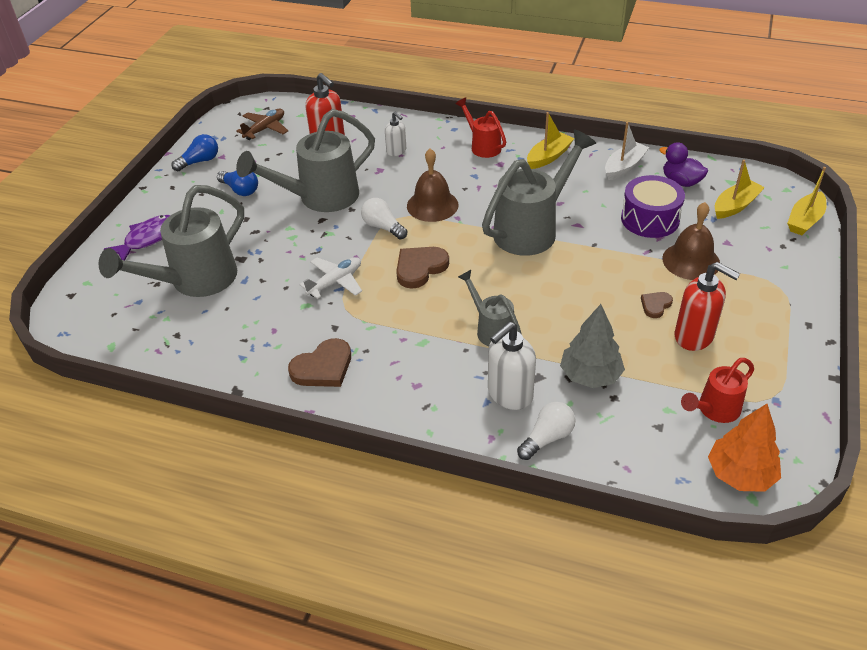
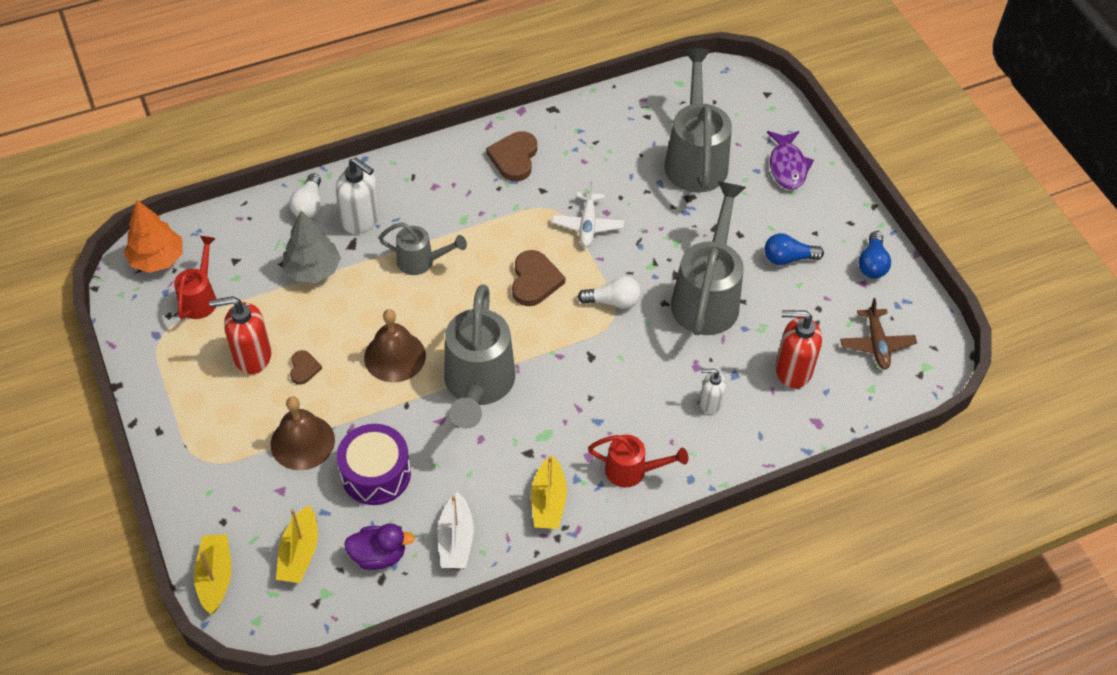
camera: 135 degrees right, 10 degrees up
(432, 205) = (597, 355): brown bell -> brown bell (395, 356)
(509, 394) = (361, 219): white soap dispenser -> white soap dispenser turned 120 degrees clockwise

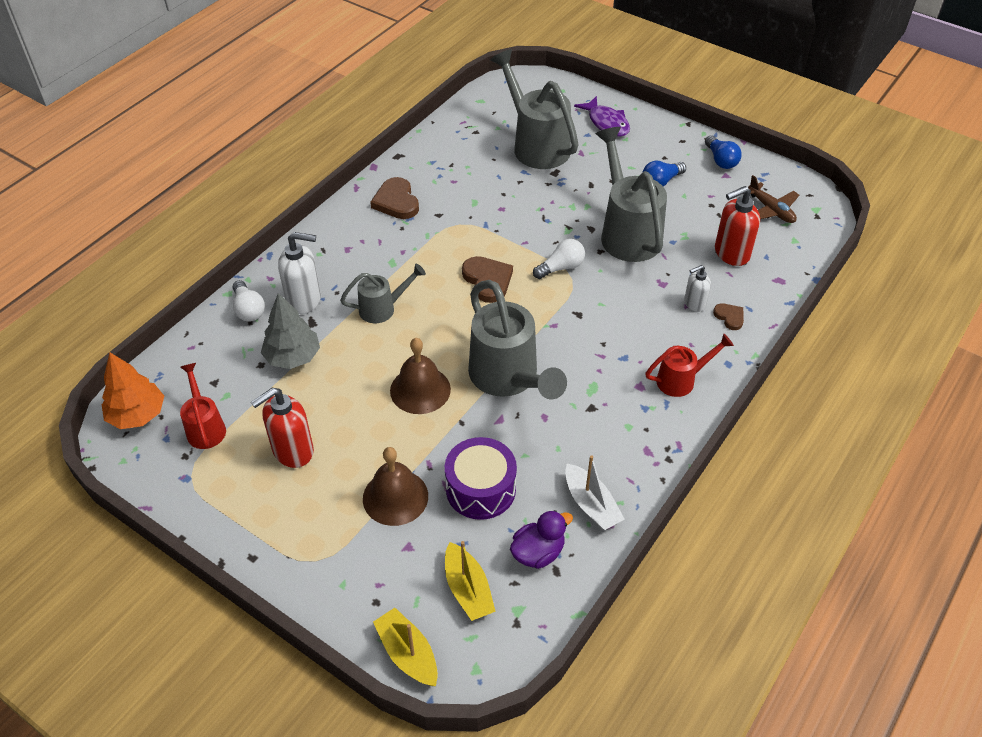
camera: 30 degrees left, 5 degrees down
(304, 368) = (348, 438): brown heart -> brown heart (729, 317)
(548, 501) = (638, 436): yellow boat -> none
(587, 225) = (495, 223): white plane -> none

